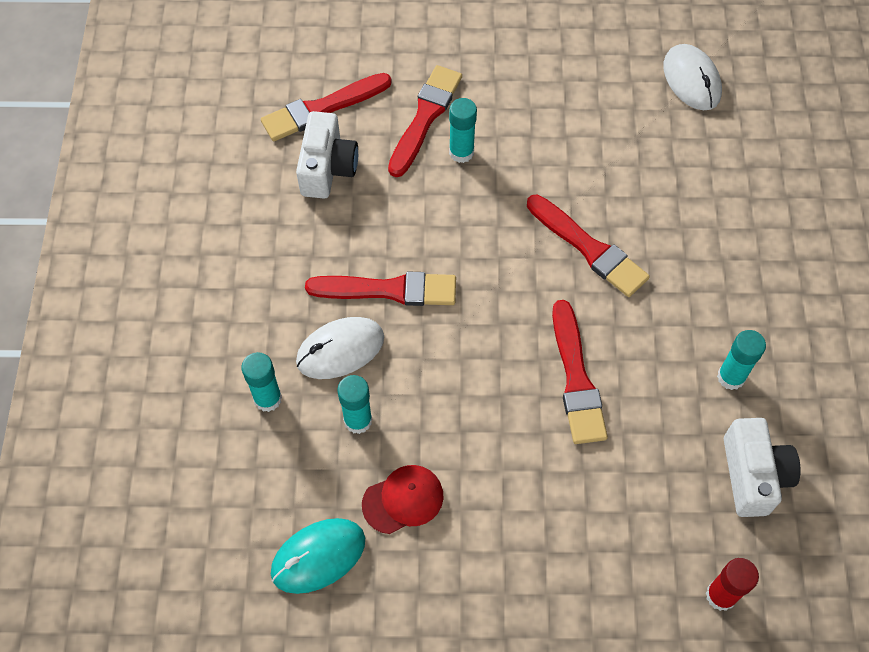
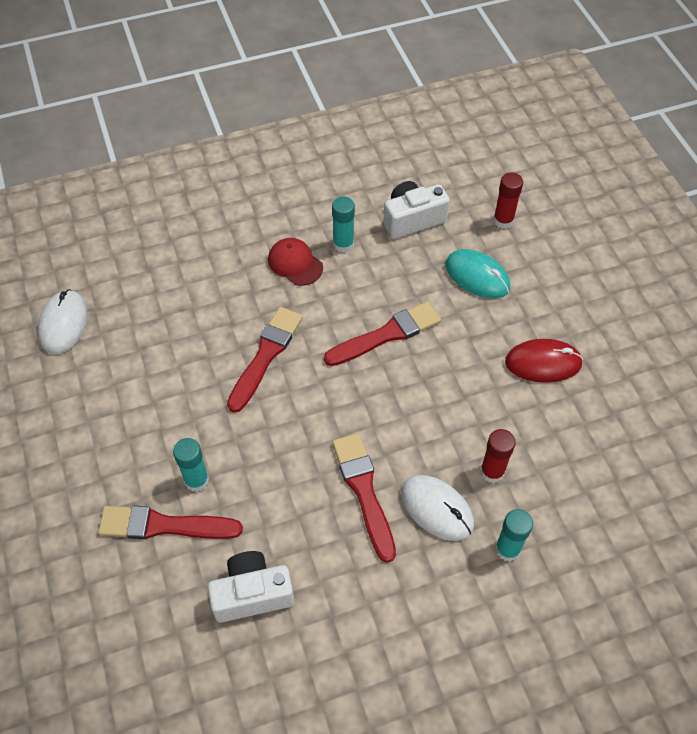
camera: 110 degrees left, 5 degrees down
(318, 557) = (611, 459): turquoise mouse -> turquoise mouse (477, 276)
(322, 109) = (180, 629): red brush -> none
(358, 420) = (492, 472): turquoise glue stick -> red glue stick
(403, 500) = (538, 417): red cap -> red cap (295, 263)
(474, 540) = (543, 363): none -> red mouse
(692, 80) = (63, 323): white mouse -> white mouse turned 45 degrees counterclockwise

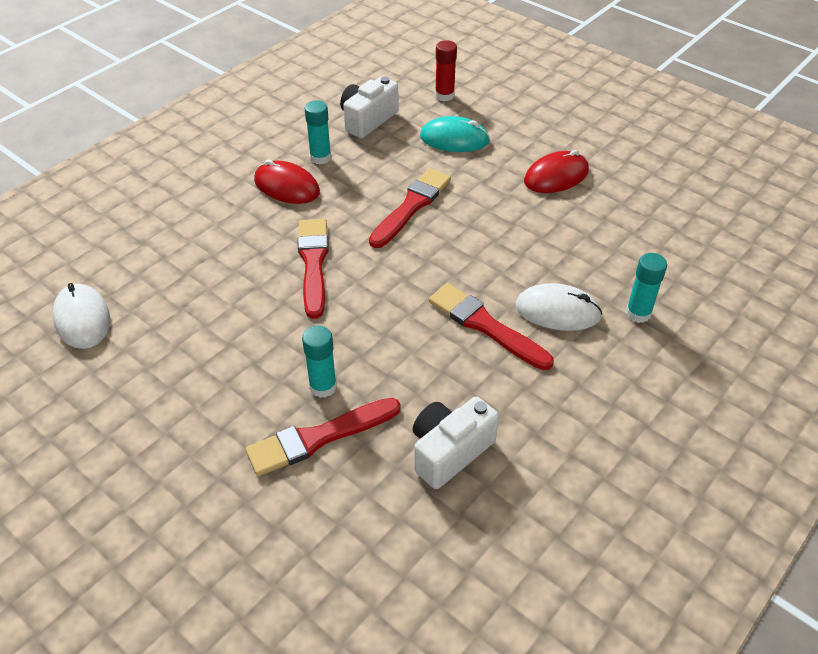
camera: 30 degrees left, 10 degrees down
(295, 263) = (286, 186): red cap -> red mouse
(492, 472) = (580, 265): red glue stick -> none

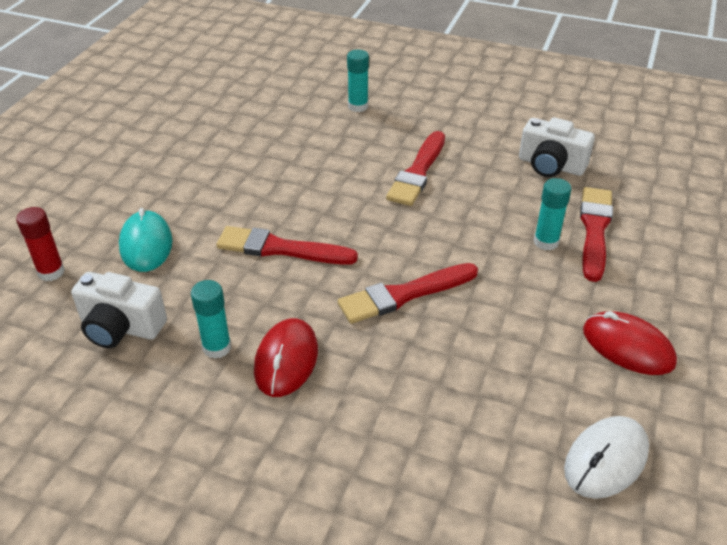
camera: 110 degrees left, 5 degrees down
(318, 438) = (594, 230): red brush -> red brush turned 120 degrees counterclockwise
(556, 176) = (194, 167): red mouse -> red mouse (627, 346)
(558, 311) = (378, 141): white mouse -> none

